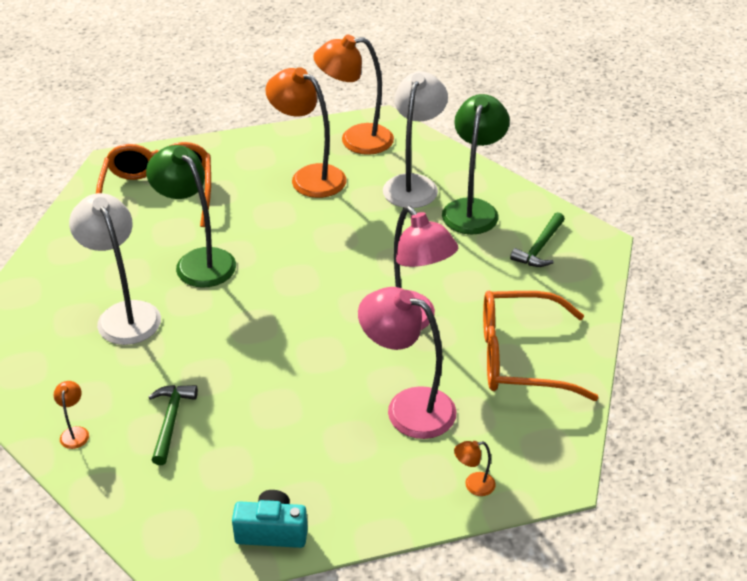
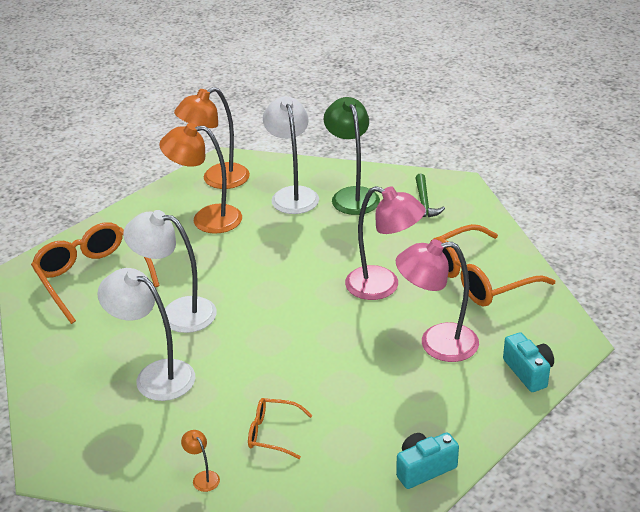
camera: 30 degrees left, 5 degrees down
(170, 421) = (272, 433): green hammer -> orange glasses
(198, 261) = (177, 313): green lamp -> white lamp
(473, 485) = (528, 372): orange lamp -> turquoise camera

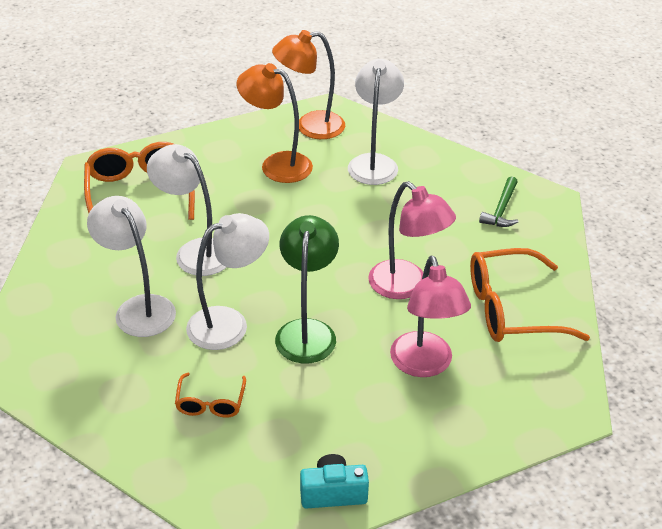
camera: 20 degrees right, 5 degrees up
(203, 477) = (122, 424): orange lamp -> none
(247, 362) = (229, 323): none -> white lamp
(272, 433) = (210, 403): orange glasses -> orange glasses turned 120 degrees counterclockwise
(352, 195) = (432, 180): green lamp -> green lamp (307, 331)
(436, 343) = (424, 365): pink lamp -> pink lamp turned 120 degrees counterclockwise
(528, 372) = (502, 428): turquoise camera -> none

